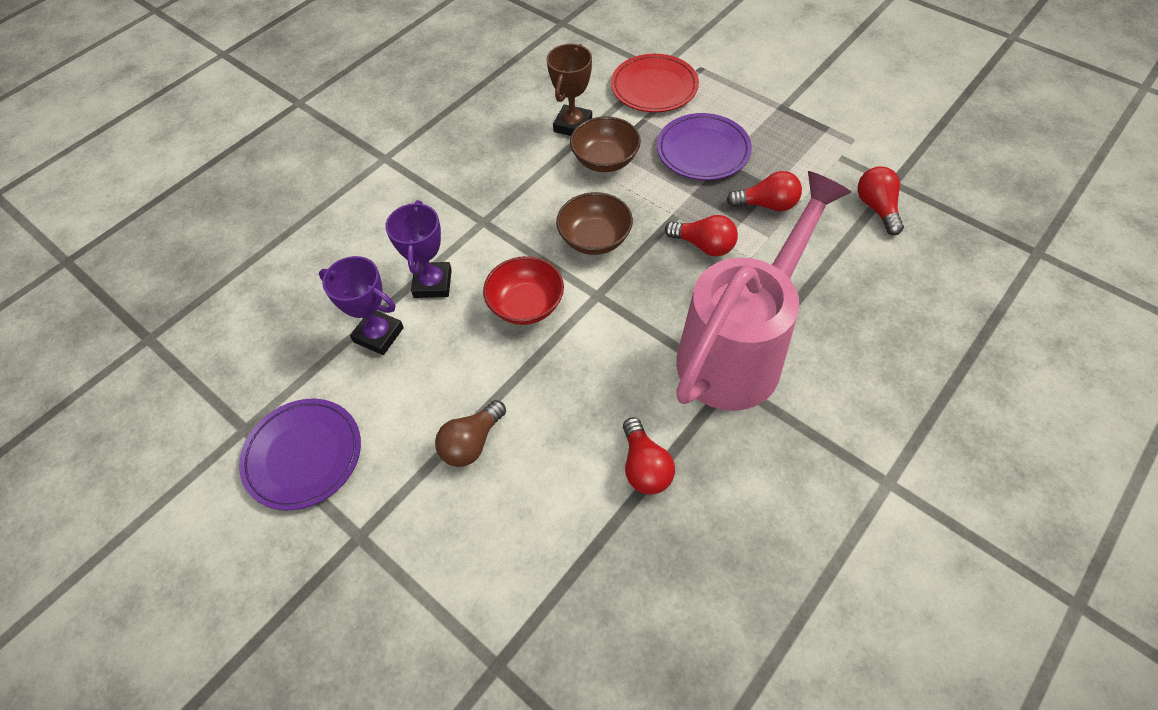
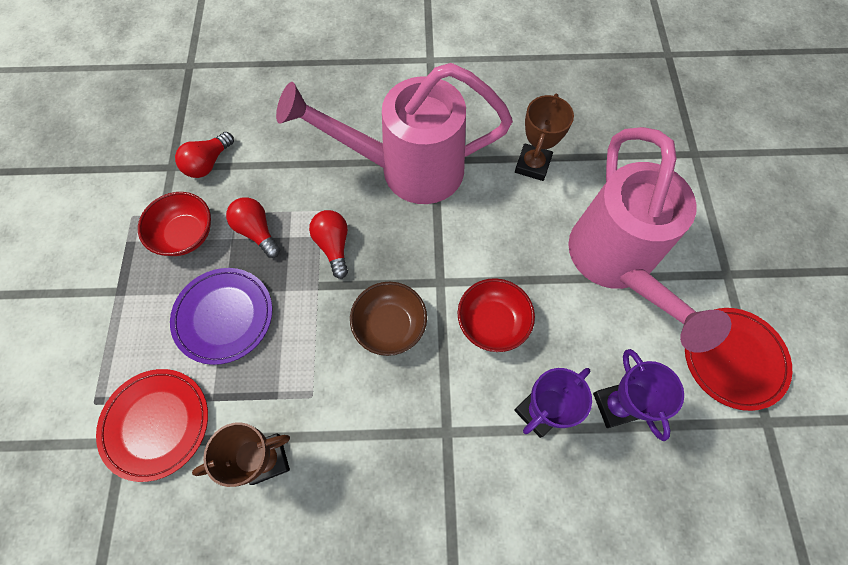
camera: 135 degrees left, 10 degrees up
(303, 455) = (733, 359): purple plate -> red plate
(472, 443) = (615, 265): brown light bulb -> pink watering can
(605, 160) = (294, 389): brown bowl -> none
(644, 466) = (532, 165): red light bulb -> brown trophy
(805, 161) = (185, 234): none -> red bowl

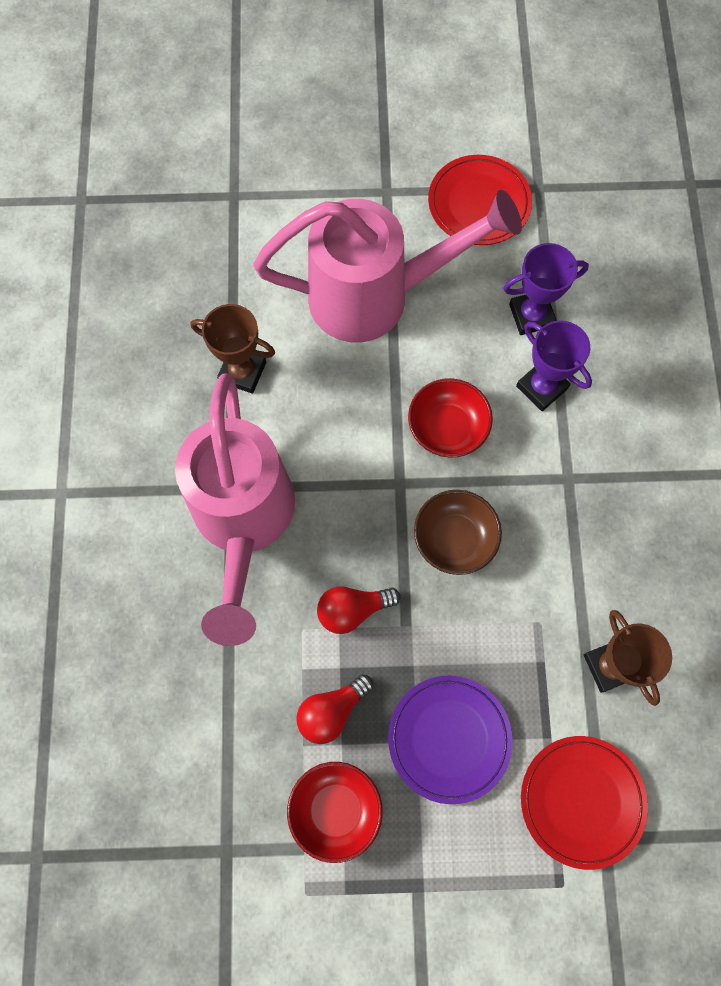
camera: 90 degrees left, 5 degrees up
(208, 163) = (222, 795): red light bulb -> none

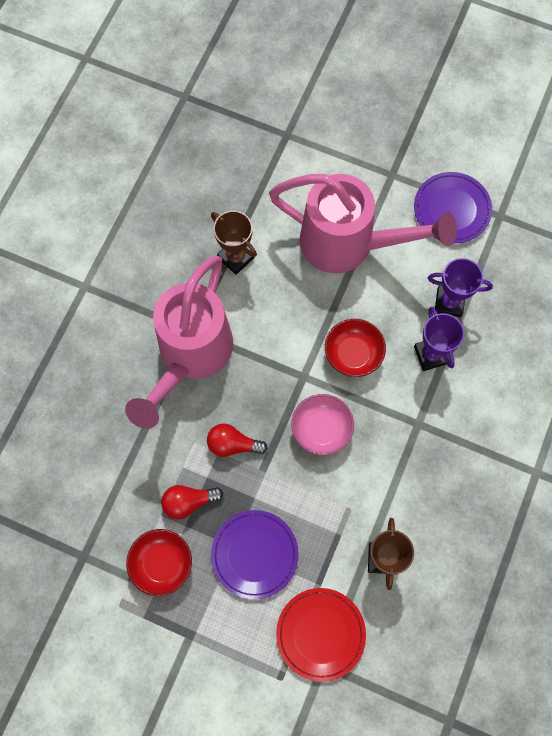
camera: 25 degrees right, 0 degrees up
(454, 539) = (321, 429): brown bowl -> pink bowl
(479, 203) = (451, 209): red plate -> purple plate

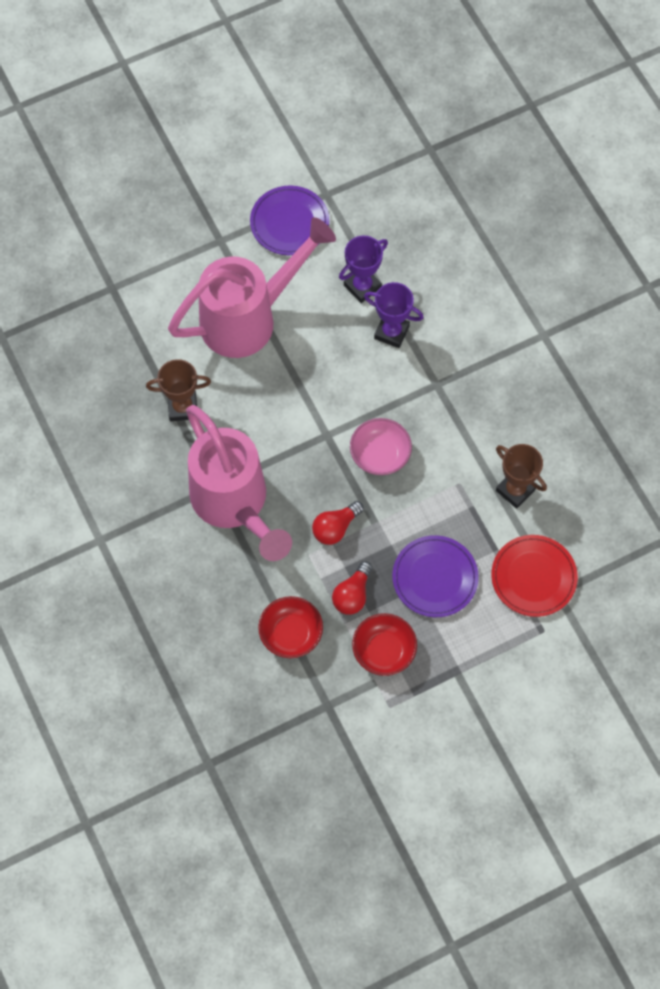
camera: 50 degrees left, 5 degrees down
(353, 354) = (341, 386): red bowl -> red bowl (291, 634)

